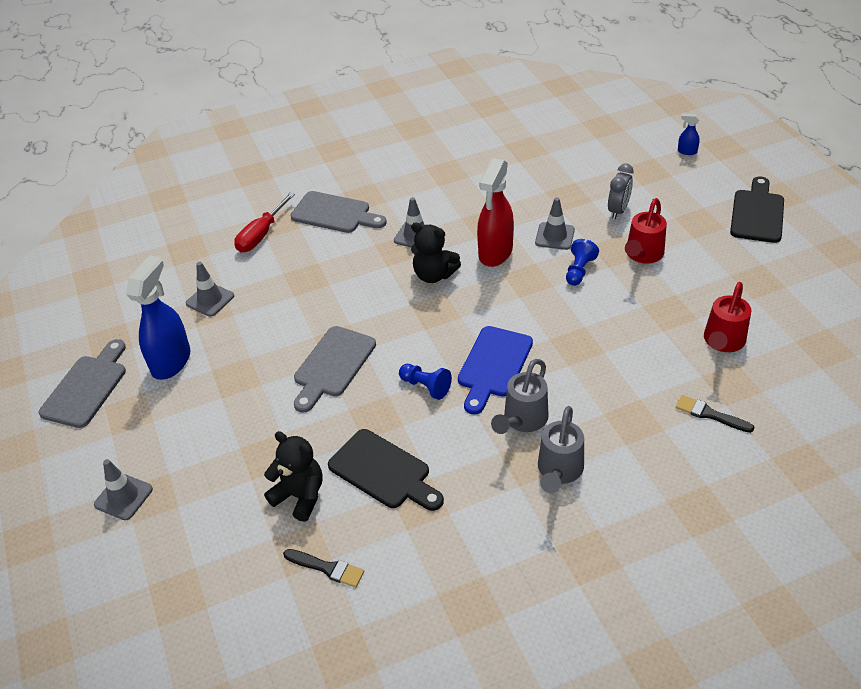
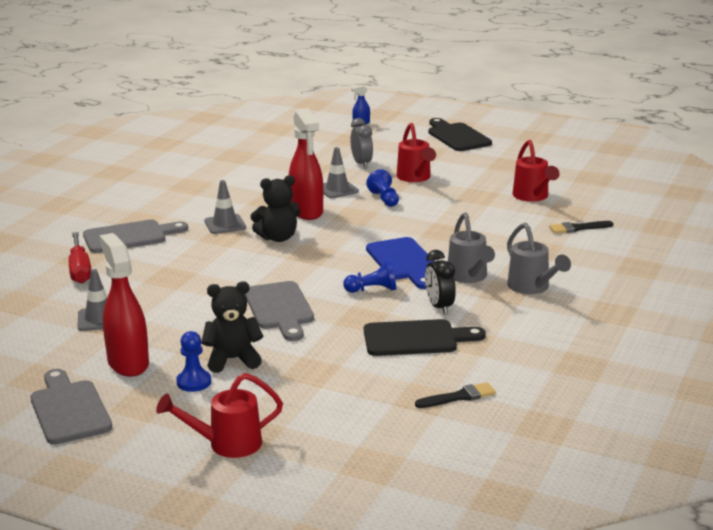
camera: 45 degrees left, 20 degrees down
(123, 497) = (227, 444): grey traffic cone -> red watering can
(171, 361) = (128, 363): blue spray bottle -> red spray bottle
(183, 412) = (194, 382): none -> blue pawn
(300, 496) = (375, 377): black teddy bear -> black teddy bear (233, 359)
(450, 444) = (439, 307): none -> black clock

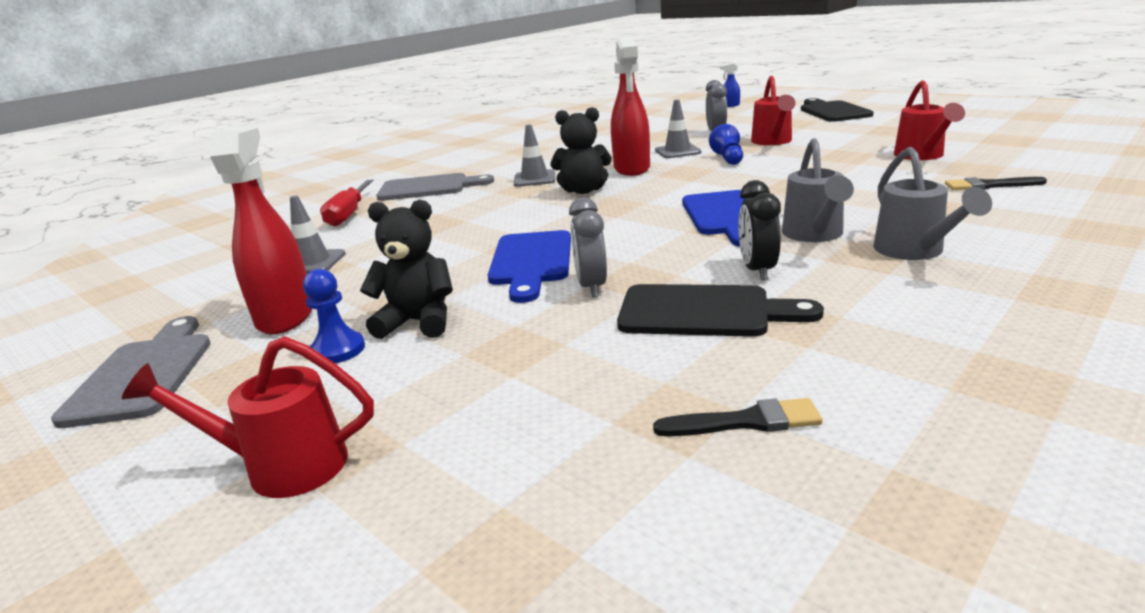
camera: 20 degrees right, 0 degrees up
(280, 309) = (531, 262): grey cutting board -> blue cutting board
(335, 326) = (591, 286): none -> grey clock
(373, 290) = (668, 245): blue pawn -> none

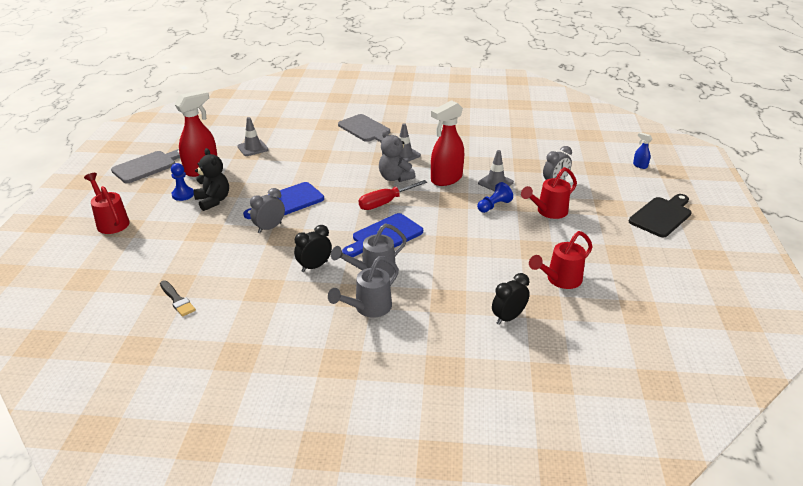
camera: 50 degrees right, 10 degrees up
(349, 214) = (313, 127): red screwdriver -> red screwdriver (385, 202)
(583, 190) = (395, 178): black teddy bear -> grey teddy bear
(703, 312) = (260, 265): black cutting board -> none
(989, 185) = (508, 318): black brush -> black clock

